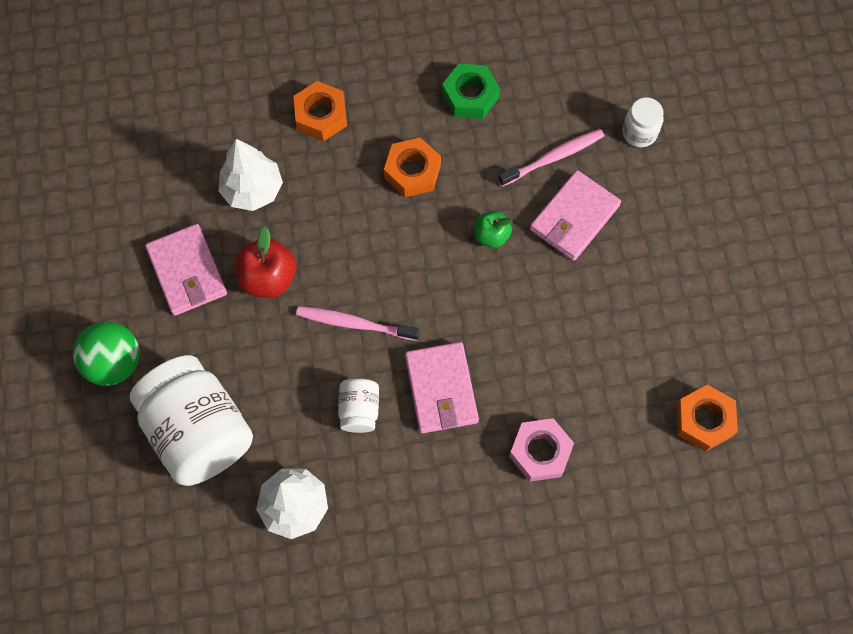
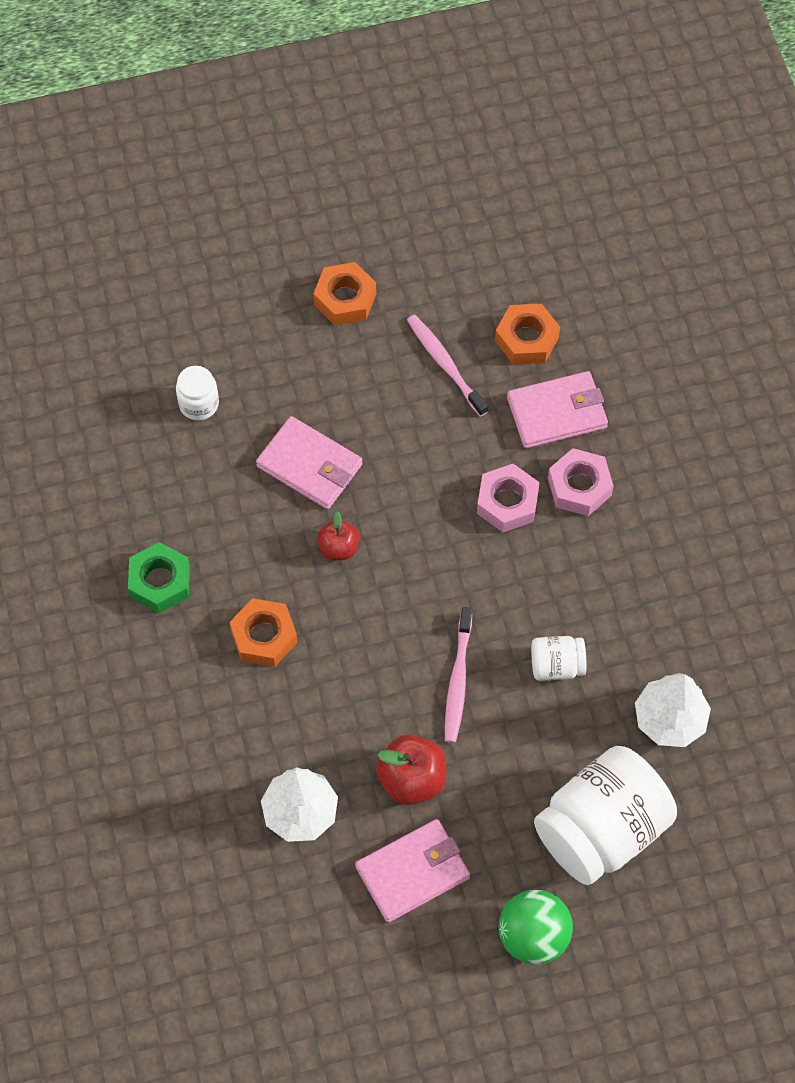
camera: 95 degrees left, 5 degrees down
(321, 116) = (195, 746): orange nut -> orange nut (345, 299)
(441, 389) = (523, 586): pink wallet -> pink wallet (557, 412)
(491, 236) = (338, 548): green apple -> red apple
(527, 384) = (507, 502): none -> pink nut
(553, 158) = (236, 490): pink toothbrush -> pink toothbrush (445, 364)

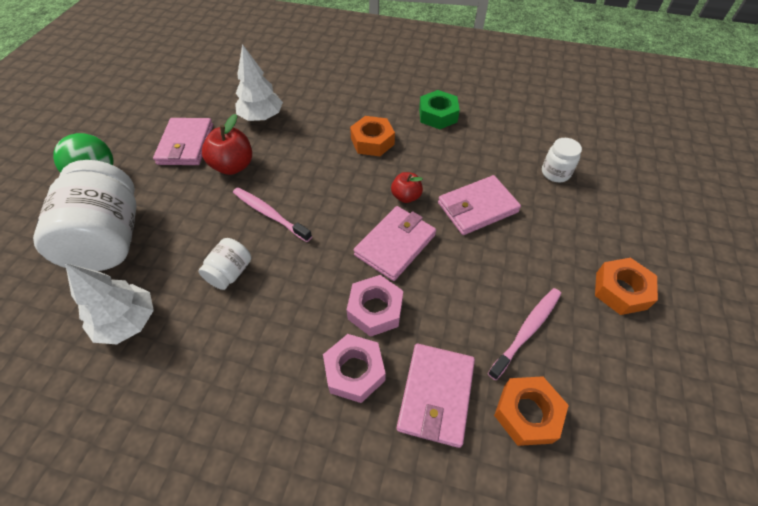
camera: 120 degrees right, 10 degrees down
(417, 524) = (395, 245): none -> pink wallet
(445, 364) = (526, 331): pink toothbrush -> pink toothbrush turned 45 degrees counterclockwise

